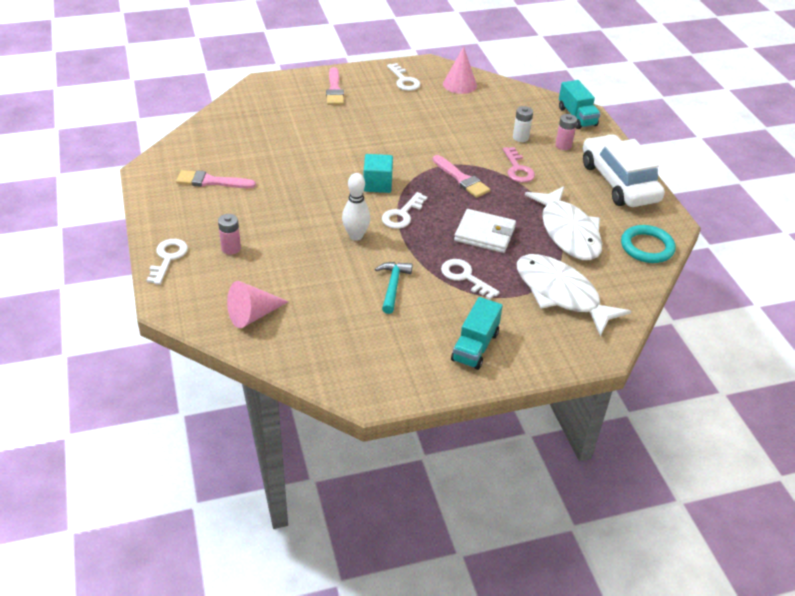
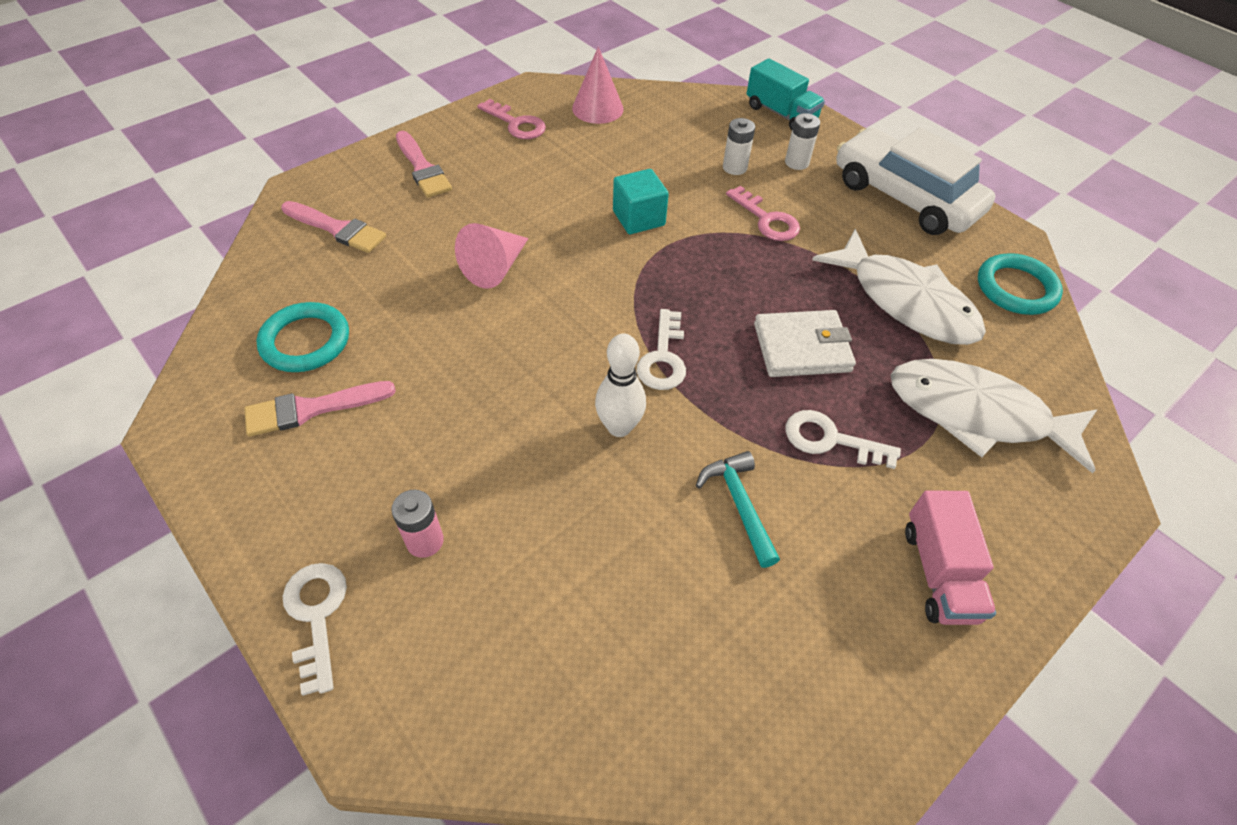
camera: 25 degrees left, 10 degrees up
(224, 153) = (305, 341): none -> turquoise ring
(253, 315) = (549, 680): pink cone -> pink cone (495, 268)
(377, 184) = (591, 315): turquoise cube -> turquoise cube (638, 218)
(404, 80) = (516, 124): white key -> pink key
(461, 179) = (704, 262): pink brush -> pink brush (337, 229)
(475, 346) = (939, 573): turquoise truck -> pink truck
(563, 145) = (796, 162): pink battery -> white battery

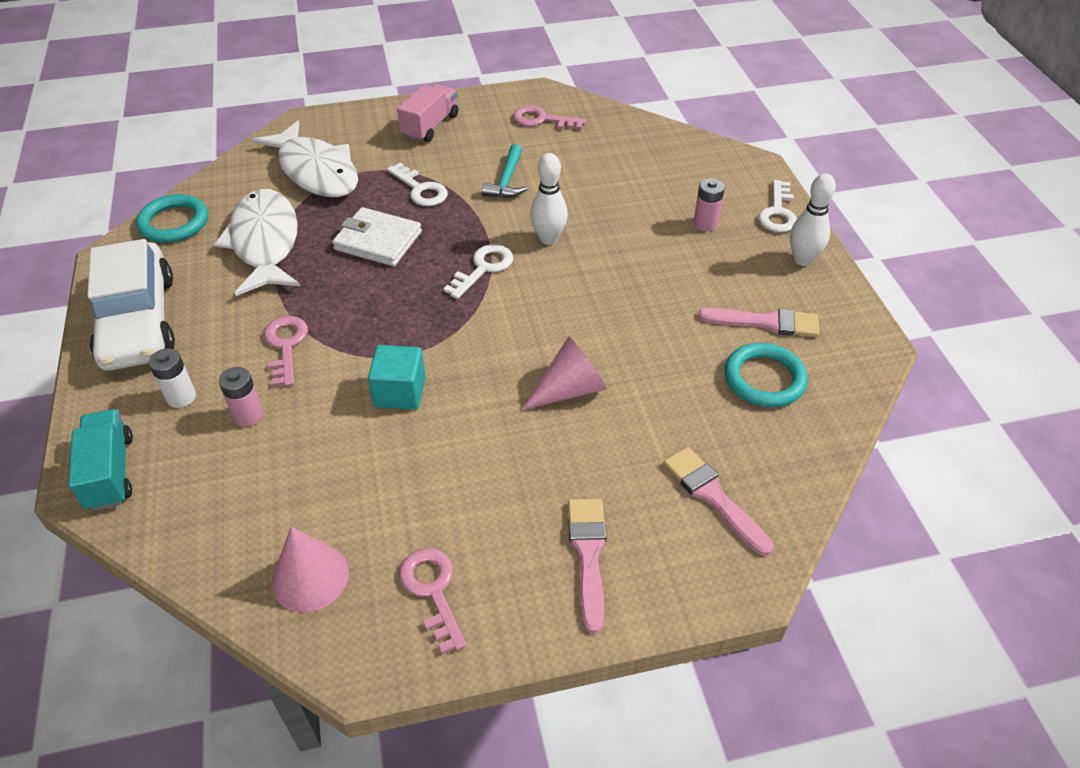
camera: 150 degrees left, 5 degrees down
(271, 528) = (802, 260): none -> white bowling pin
(734, 167) = (248, 415): white battery -> pink battery
(793, 680) = (542, 120): none -> pink key

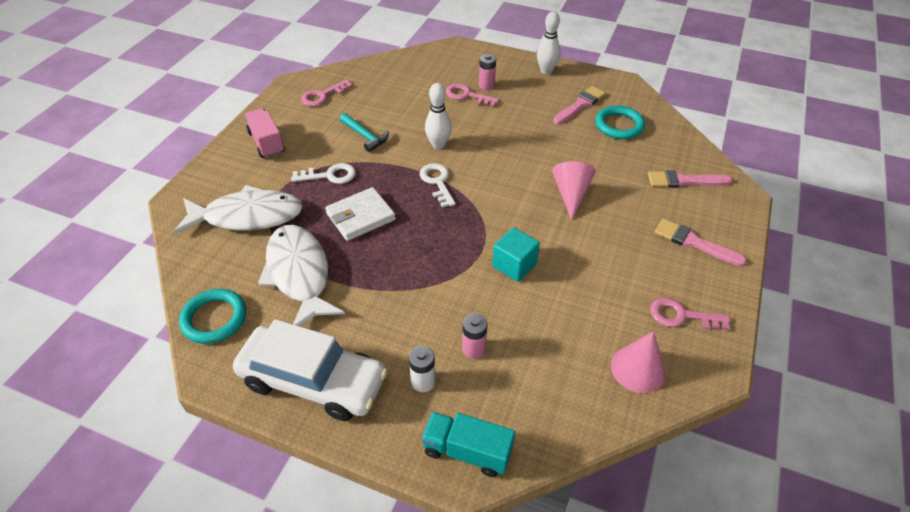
camera: 55 degrees left, 0 degrees up
(265, 243) = (299, 274): white fish -> white fish turned 45 degrees clockwise
(286, 345) = (421, 304): pink key -> pink key (467, 95)
(778, 212) = (503, 59): white key -> none

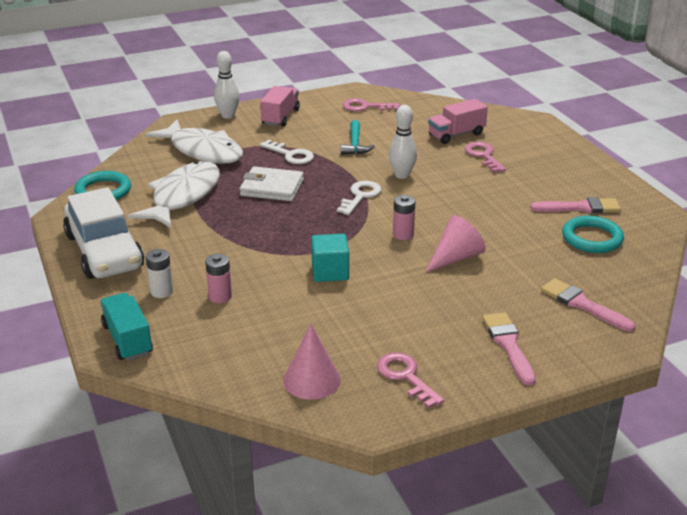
camera: 45 degrees right, 15 degrees down
(424, 87) = (456, 135): none -> pink truck
(486, 85) = (514, 157): pink battery -> pink battery (403, 234)
(546, 71) = (592, 171): white bowling pin -> white bowling pin (228, 115)

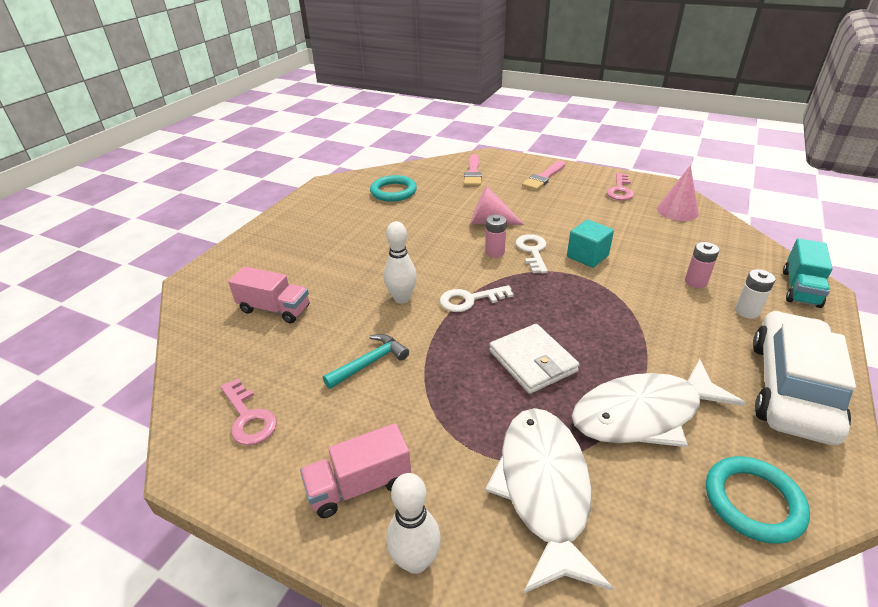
camera: 130 degrees left, 5 degrees up
(291, 155) = (452, 396): white key -> white key (532, 251)
(483, 156) = (309, 275): pink key -> none
(580, 207) = (355, 207): pink brush -> none

